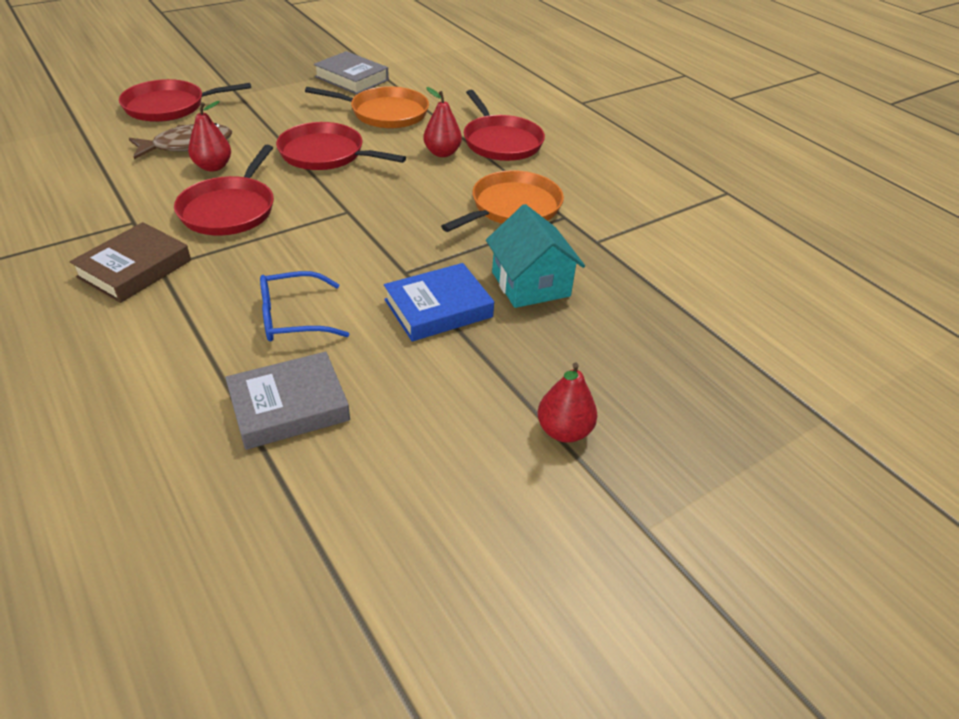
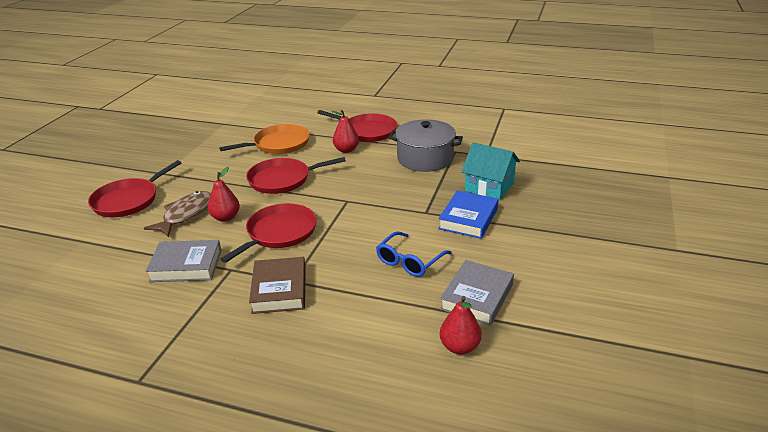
camera: 35 degrees left, 10 degrees down
(230, 209) = (279, 233): red pan -> red pan turned 120 degrees counterclockwise
(352, 78) = (224, 135): grey book -> grey book (186, 265)
(512, 207) = (425, 159): orange pan -> grey pot
(564, 431) = (597, 235): red pear -> red pear (459, 347)

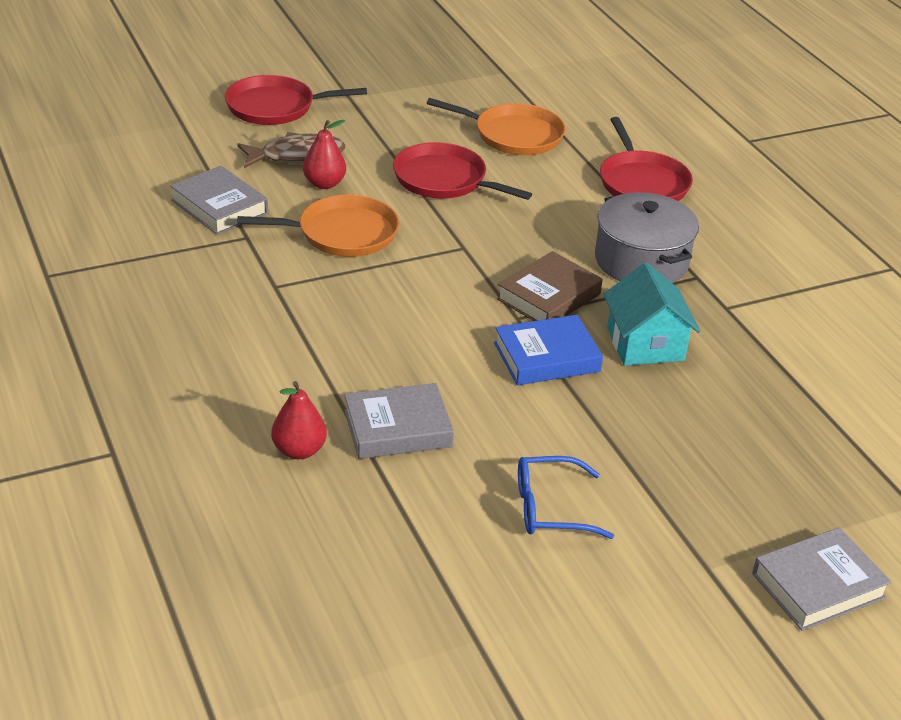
camera: 45 degrees right, 5 degrees up
(279, 233) = (342, 233): red pan -> orange pan
(279, 290) = (251, 285): brown book -> brown book (548, 296)
(346, 150) = (573, 190): red pear -> none
(409, 261) = (404, 350): blue glasses -> blue glasses (550, 508)
(709, 225) = (818, 585): none -> grey book

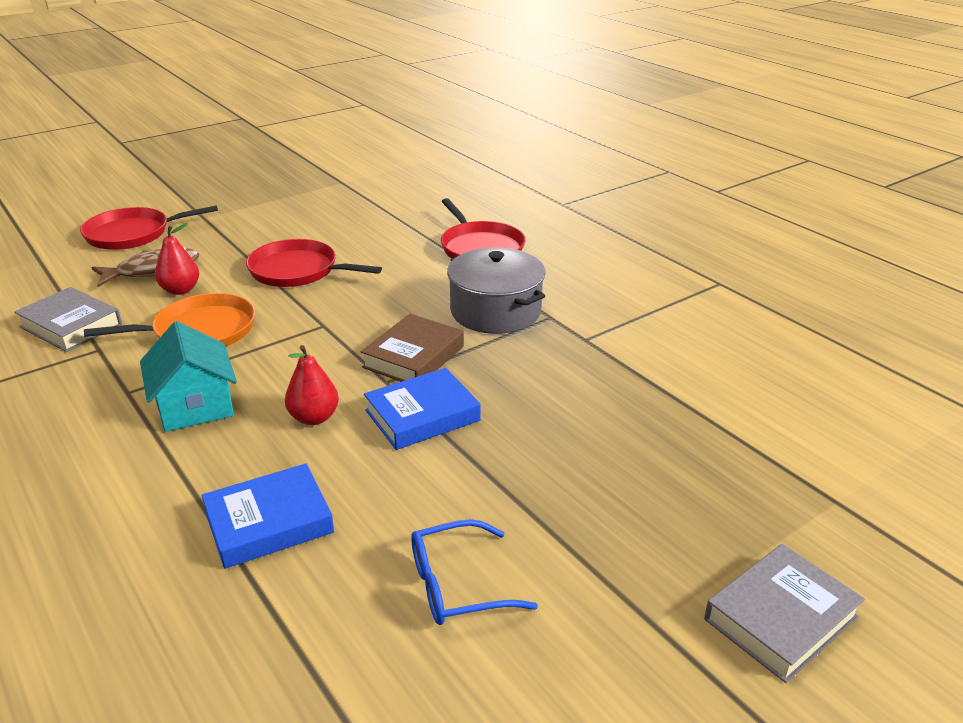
camera: 10 degrees left, 5 degrees down
(299, 450) = (151, 572): red pear -> red pear (314, 418)
(397, 428) = (269, 523): grey book -> blue book
(514, 135) = (358, 227): orange pan -> none
(645, 344) = (518, 386): turquoise house -> turquoise house (195, 406)

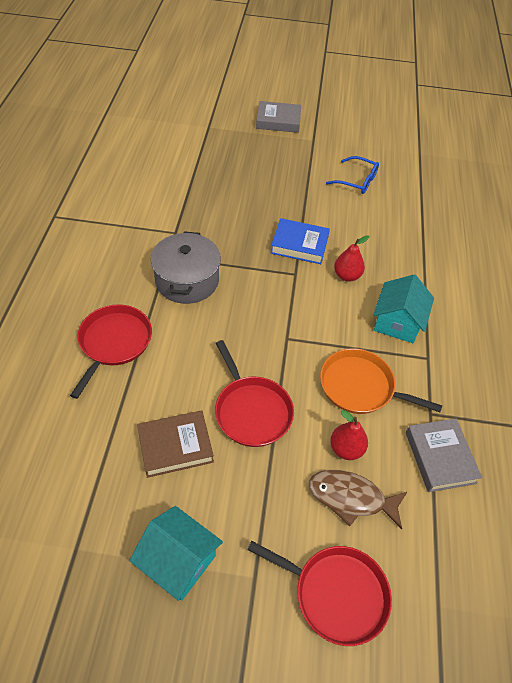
camera: 140 degrees left, 20 degrees up
(266, 202) = (178, 561): none -> turquoise house
(269, 523) = (402, 239): blue book -> none
(414, 357) = (265, 279): brown book -> brown book (175, 446)

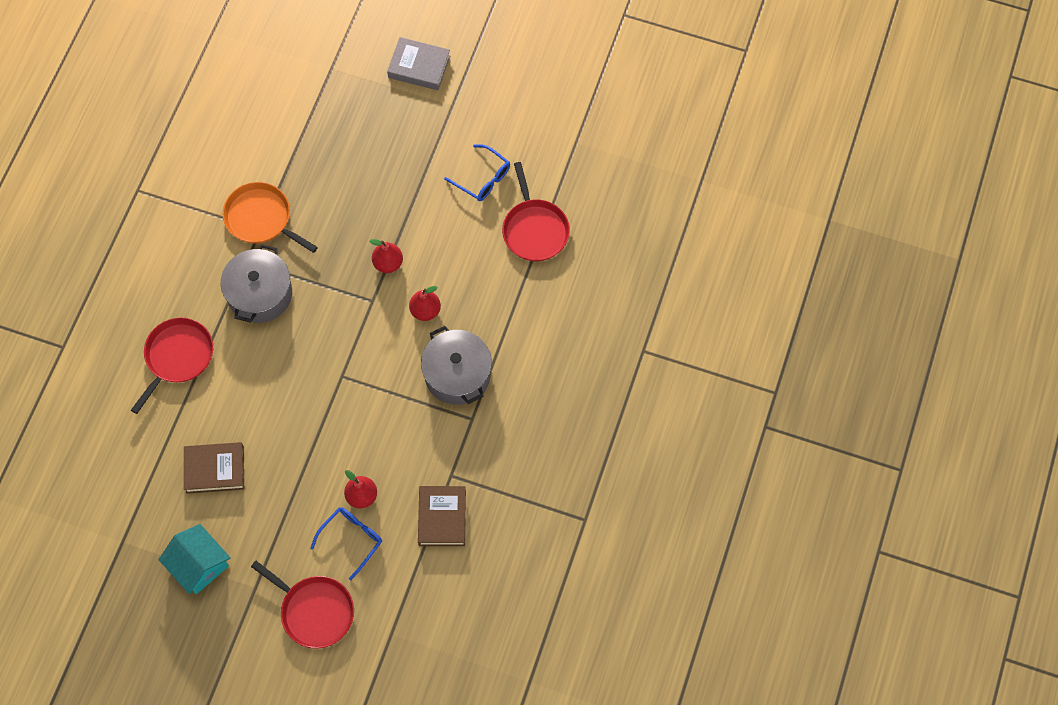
camera: 15 degrees right, 15 degrees up
(251, 411) = (288, 447): red pan -> red pan (534, 230)
(299, 245) = (388, 263): blue book -> red pear
(351, 498) = (351, 539): brown fish -> blue glasses
(360, 387) = (395, 439): orange pan -> orange pan (261, 219)
(397, 322) = (457, 374): turquoise house -> grey pot
(440, 457) = (442, 517): grey book -> brown book

